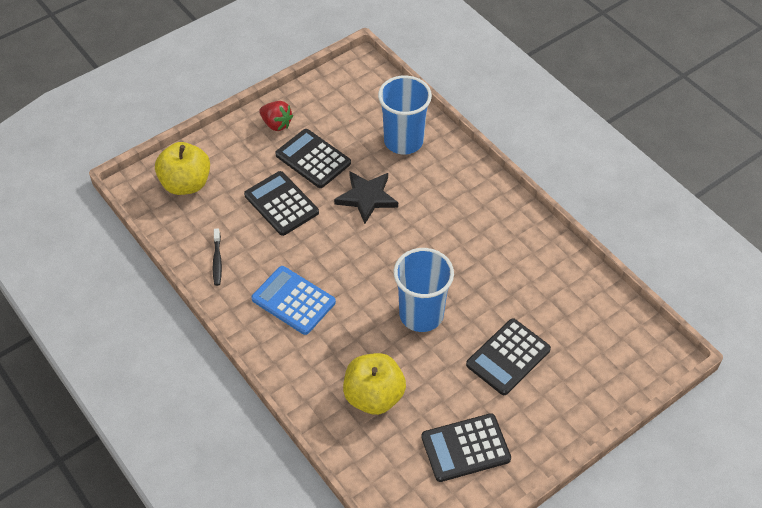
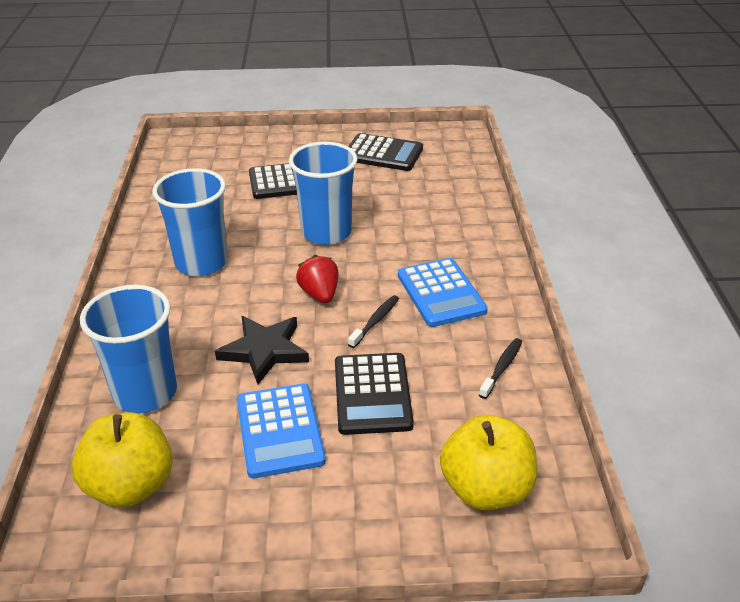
camera: 145 degrees left, 15 degrees down
(276, 124) = (280, 514): red strawberry -> red strawberry (320, 294)
(313, 159) = (279, 431): black calculator -> blue calculator
(319, 253) = (375, 321): none -> black toothbrush
(374, 396) = (426, 202): yellow apple -> yellow apple (131, 486)
(476, 238) = (201, 263): none -> blue cup

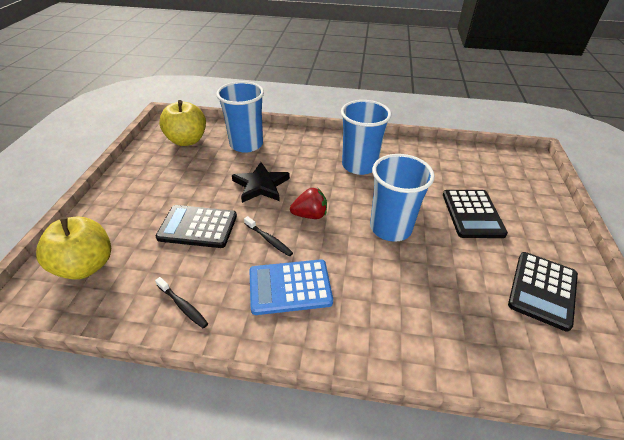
camera: 100 degrees right, 5 degrees up
(279, 431) = (192, 186): blue calculator -> none

